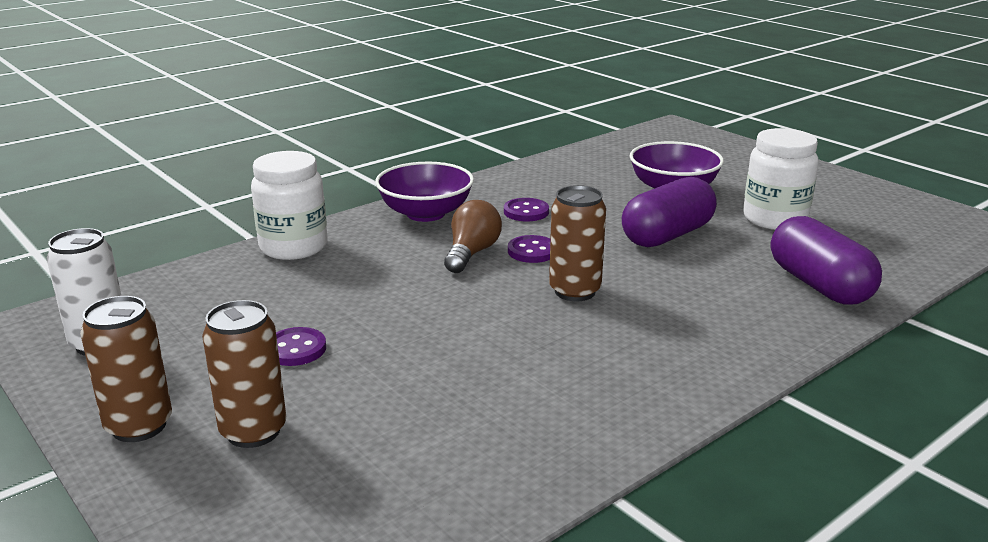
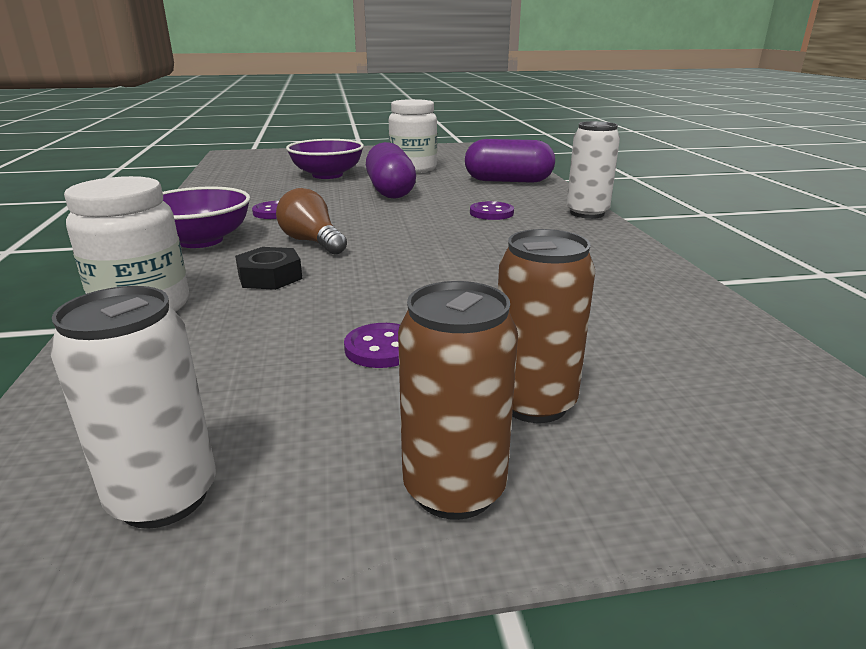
camera: 60 degrees left, 0 degrees up
(381, 266) = (270, 277): none -> black nut
(532, 251) = (346, 225): purple button -> purple button (491, 213)
(575, 291) = (431, 228): brown can -> none
(754, 366) = (587, 213): none -> white can

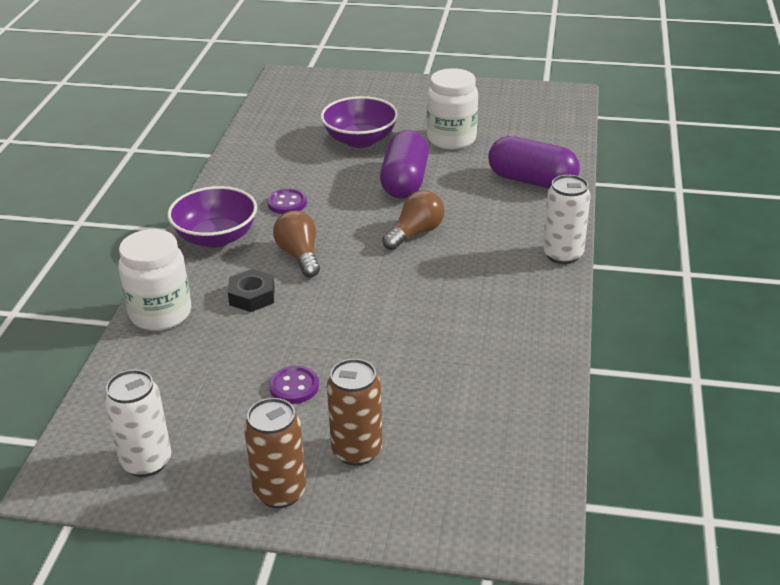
camera: 20 degrees right, 10 degrees up
(429, 216) = (415, 233): none -> brown light bulb
(491, 213) = (474, 238): purple button -> none

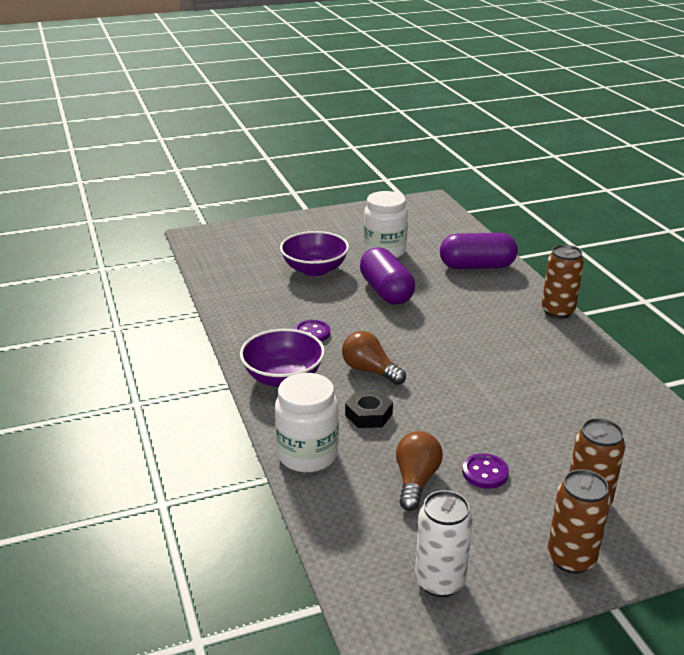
camera: 30 degrees left, 5 degrees down
(415, 233) = (439, 327): brown light bulb -> brown light bulb (416, 480)
(562, 255) = (557, 311): white can -> brown can

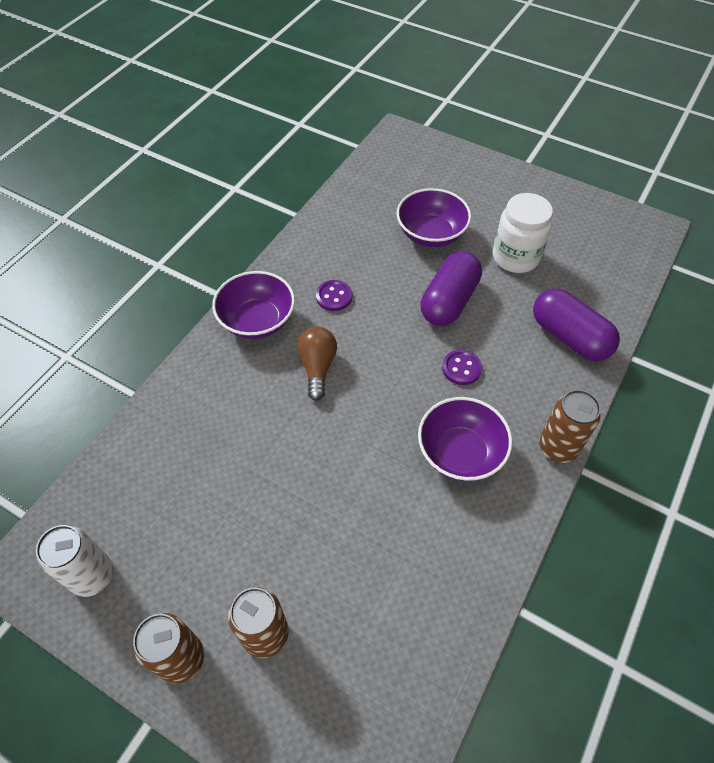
camera: 50 degrees right, 25 degrees up
(307, 455) = (175, 400): white jar -> none
(368, 414) = (257, 405): black nut -> none
(416, 480) = (198, 489): brown light bulb -> none
(485, 473) = (246, 531): purple button -> purple button (461, 368)
(520, 347) = (460, 453): none -> purple bowl

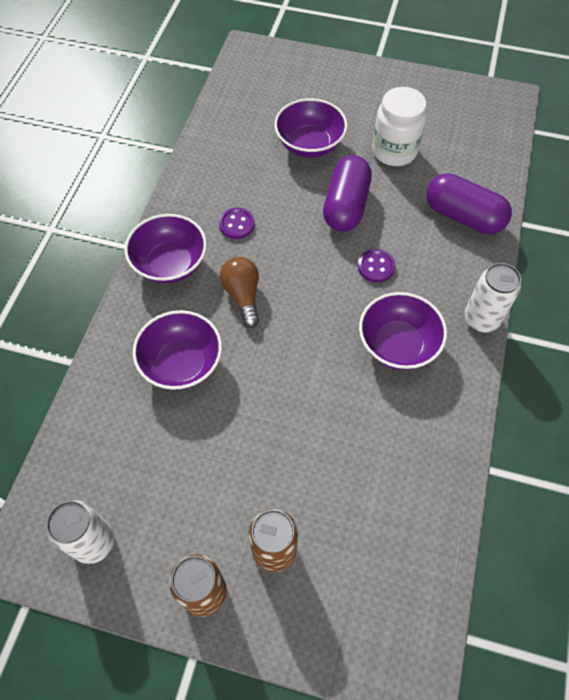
camera: 15 degrees left, 5 degrees up
(236, 420) = (182, 363): none -> purple bowl
(557, 447) = (481, 319): brown can -> white can

